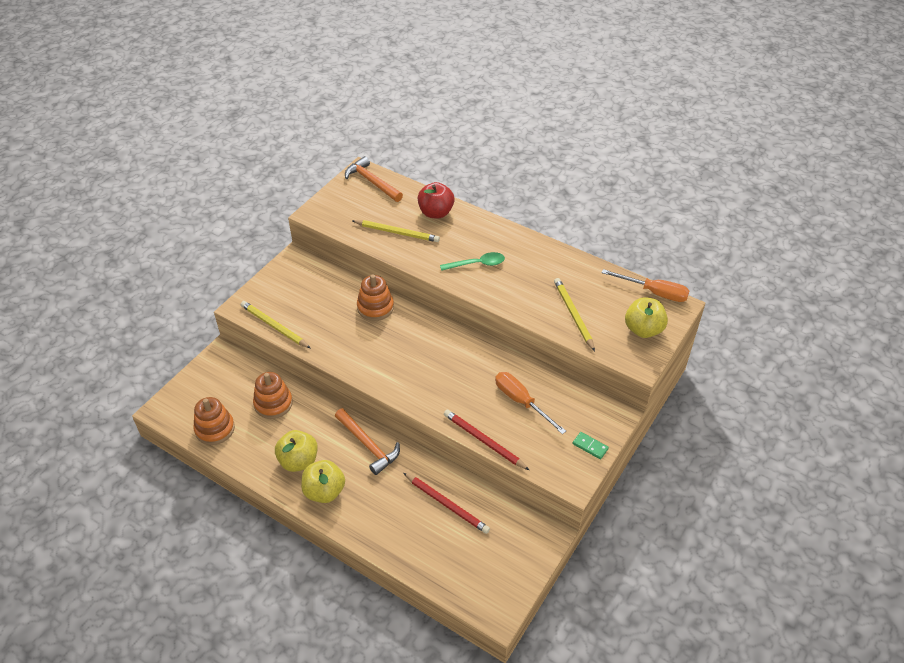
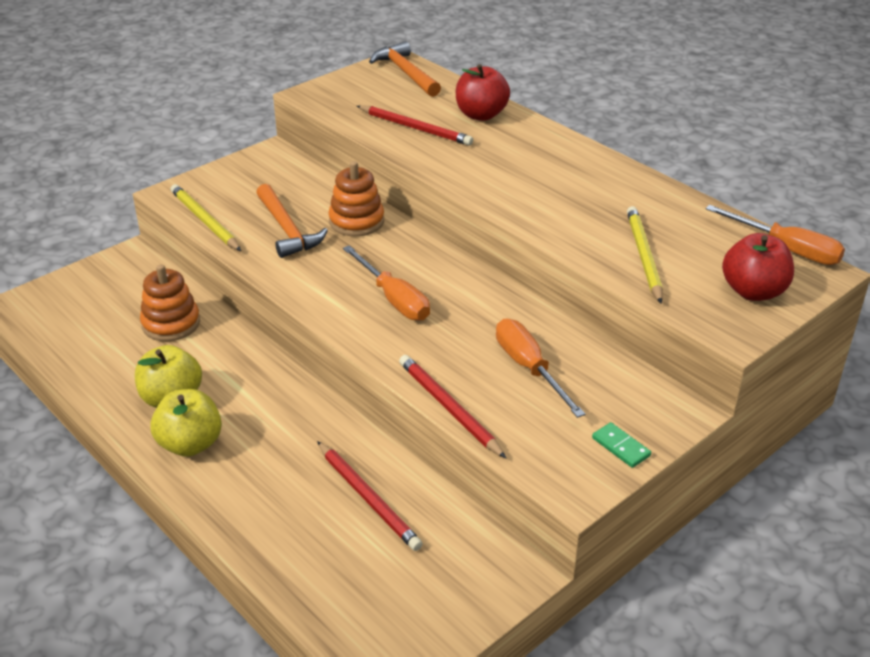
camera: 15 degrees right, 10 degrees down
(215, 429) = (75, 339): orange stacking toy -> none
(368, 445) = (282, 398): orange hammer -> orange hammer (287, 230)
(397, 232) = (415, 128): yellow pencil -> red pencil
(422, 366) = (393, 299): none -> orange screwdriver
(477, 264) = (517, 177): green spoon -> none
(643, 329) = (753, 291): yellow apple -> red apple

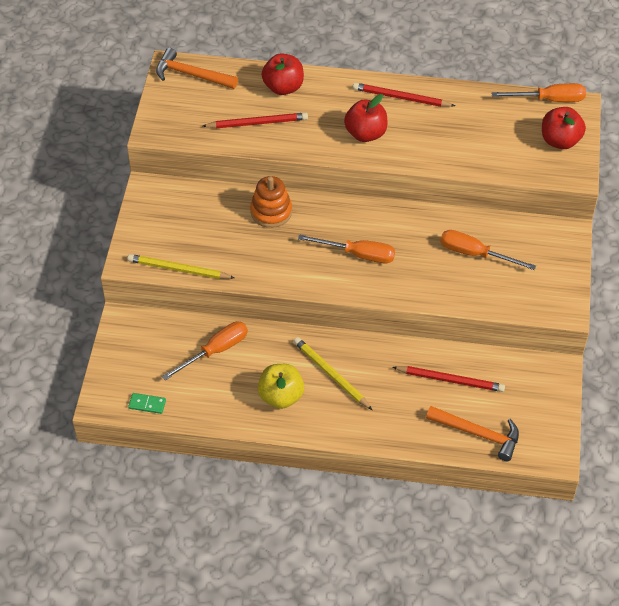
camera: 40 degrees left, 15 degrees up
(171, 323) = (215, 351): orange stacking toy -> orange screwdriver
(190, 444) = (326, 414): yellow apple -> none
(287, 230) = (237, 244): orange hammer -> orange hammer (478, 434)
(448, 408) = (463, 305): red pencil -> red pencil (401, 98)
(516, 182) = (365, 134): none -> red apple
(620, 447) = (562, 272): green domino -> green domino (147, 404)
(643, 256) = (487, 149): yellow pencil -> yellow pencil (331, 374)

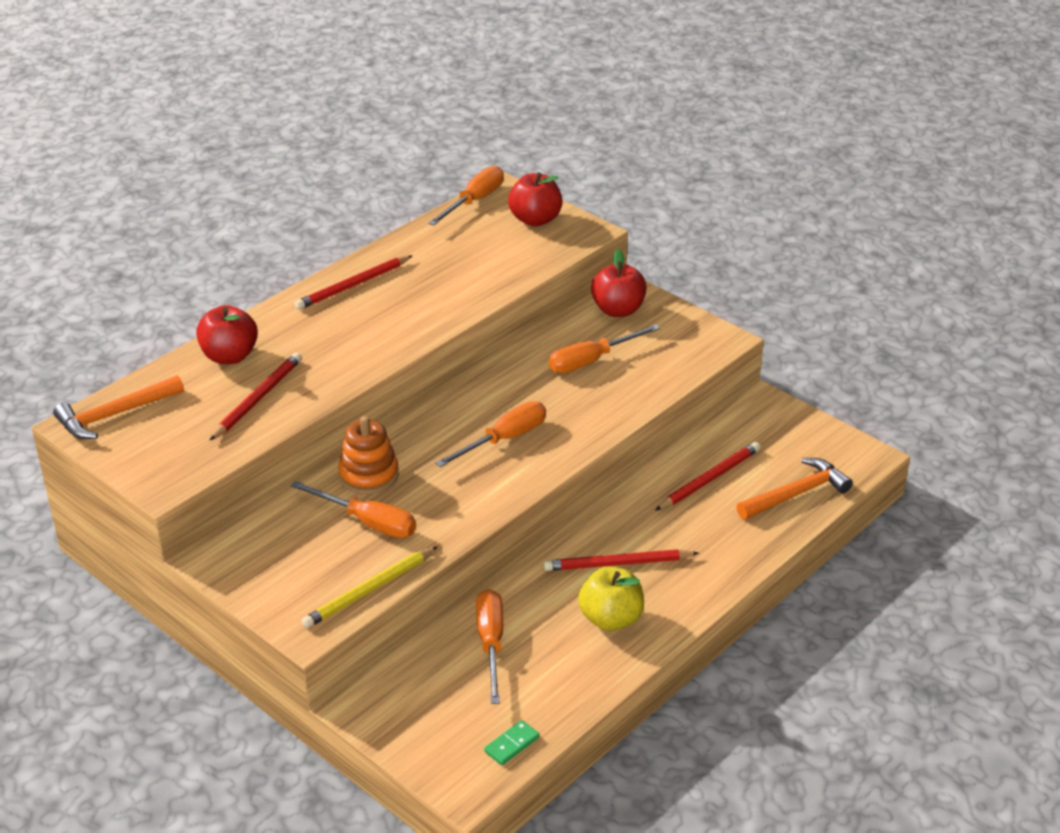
camera: 55 degrees left, 15 degrees down
(232, 235) = (368, 522): none -> orange screwdriver
(331, 374) = (618, 564): yellow pencil -> red pencil
(365, 134) = (373, 331): red apple -> red apple (618, 310)

